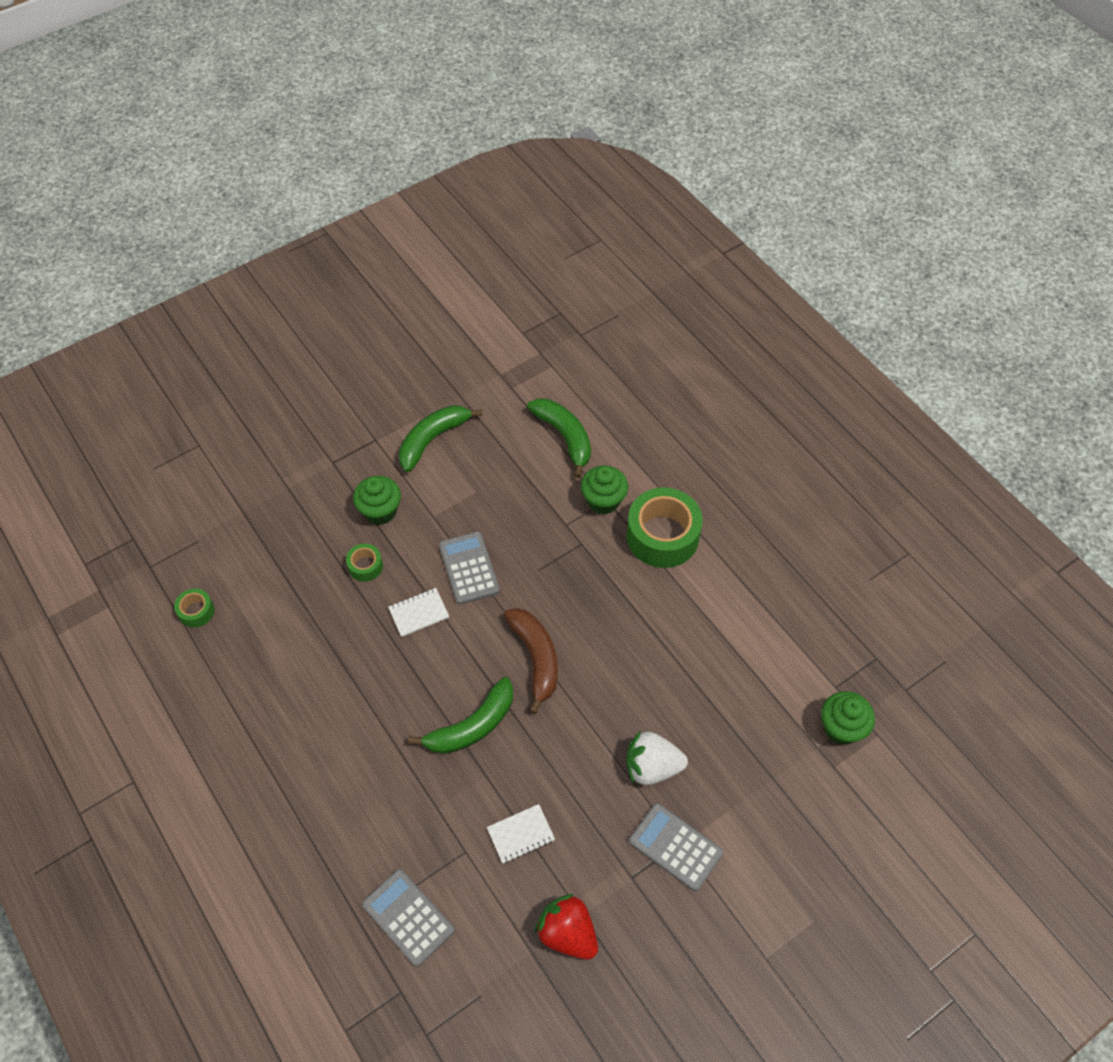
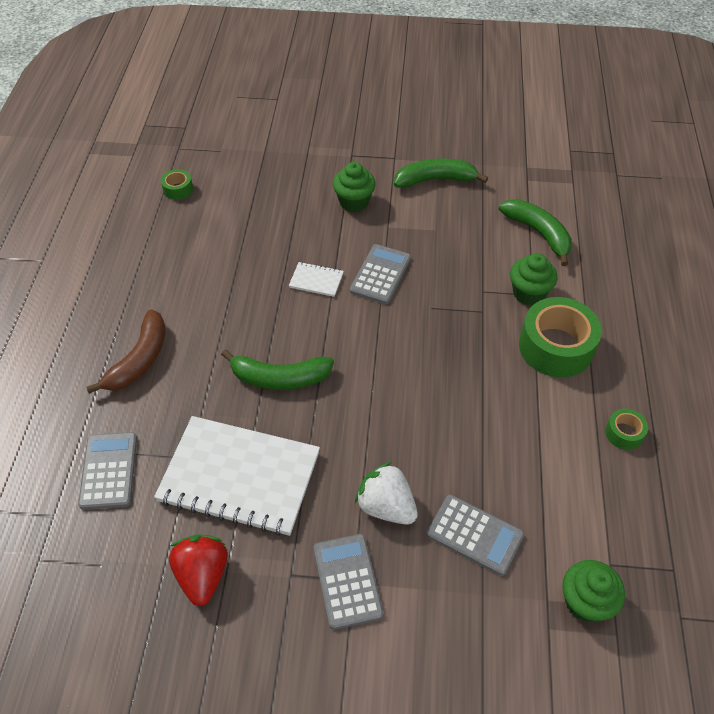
camera: 40 degrees right, 5 degrees down
(365, 566) = (310, 229): green tape -> green tape (624, 433)
(521, 834) = (240, 477): white notebook -> white notebook, size x2.46
(536, 658) = (370, 365): brown banana -> brown banana (139, 360)
(564, 437) = (538, 233): green banana -> green banana turned 45 degrees counterclockwise
(731, 738) = (474, 535): none -> grey calculator

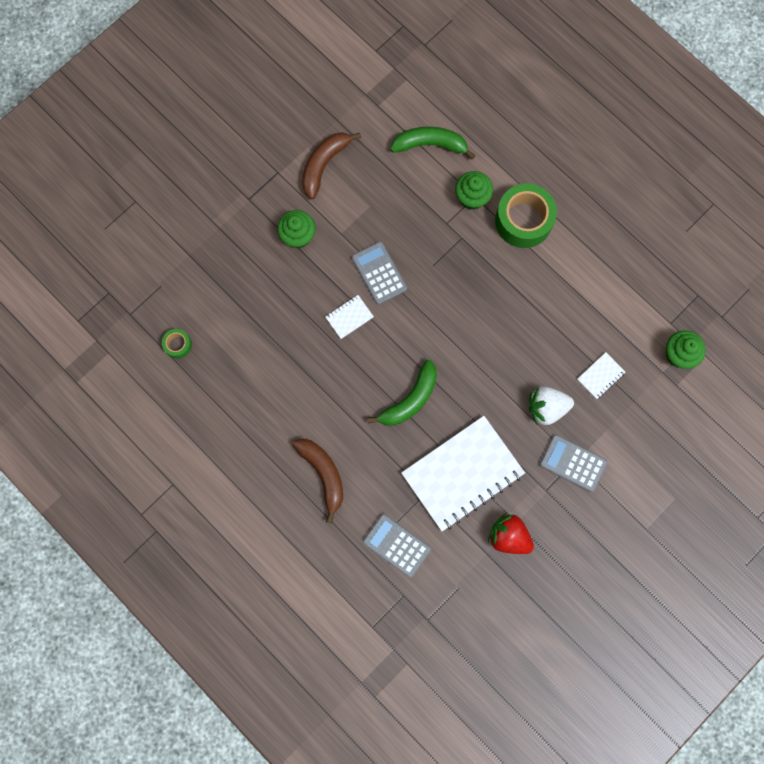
camera: 50 degrees left, 25 degrees up
(435, 180) = (324, 165): green banana -> brown banana
(474, 535) = (600, 376): grey calculator -> white notebook
(624, 433) = (608, 240): green tape -> none

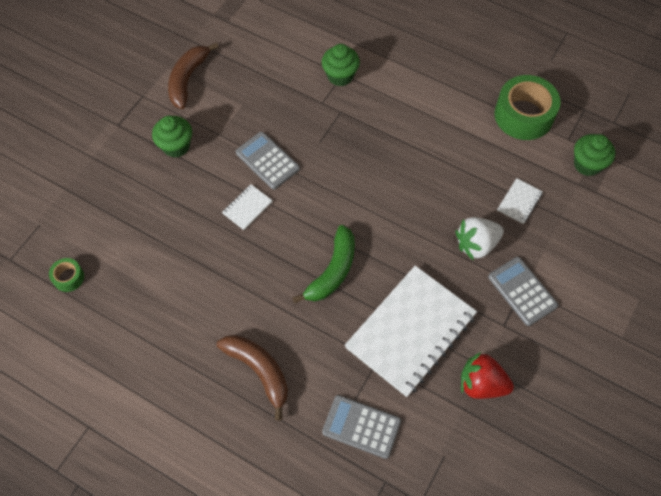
camera: 15 degrees left, 15 degrees down
(430, 145) = (287, 42): green banana -> none
(523, 220) = (396, 84): green tape -> green tape (523, 115)
(573, 463) = (522, 291): grey calculator -> grey calculator turned 45 degrees clockwise

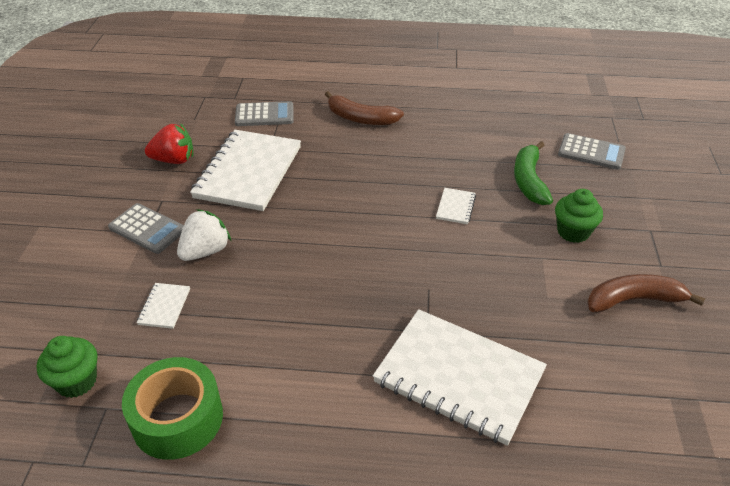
camera: 155 degrees right, 20 degrees down
(68, 277) = (555, 121): green tape -> none
(188, 79) = (634, 300): brown banana -> brown banana turned 90 degrees counterclockwise
(267, 161) = (470, 251): grey calculator -> grey calculator (591, 152)
(332, 271) = (341, 188): green banana -> green banana (529, 181)
(340, 76) = (459, 377): green cupcake -> white notebook

